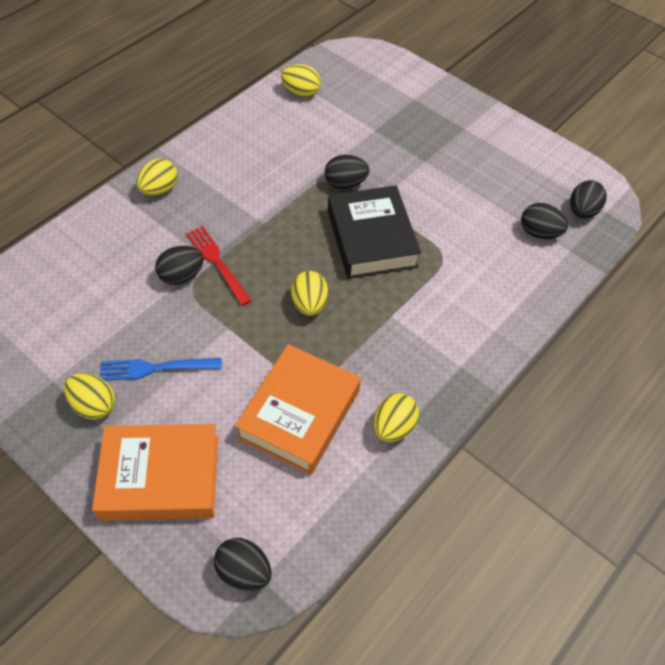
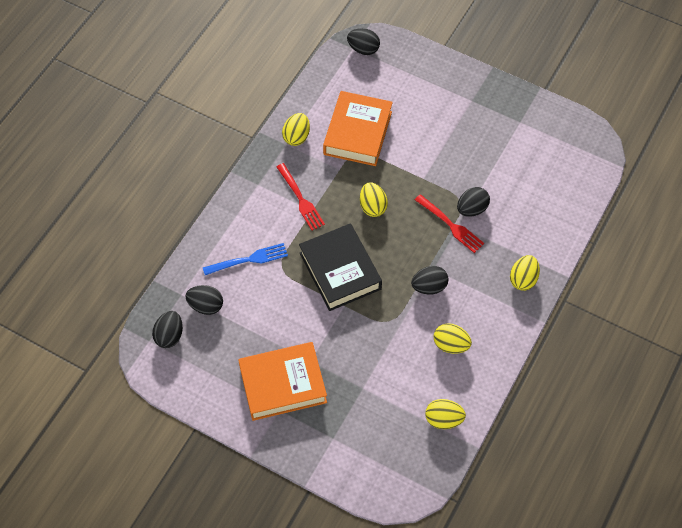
camera: 170 degrees right, 5 degrees up
(94, 405) = (486, 113): yellow egg -> yellow egg (451, 345)
(155, 368) = (459, 142): blue fork -> blue fork (248, 260)
(160, 477) = (428, 83): orange book -> orange book (283, 384)
(345, 183) = (374, 320): black egg -> black egg (429, 287)
(404, 333) = (300, 199): none -> red fork

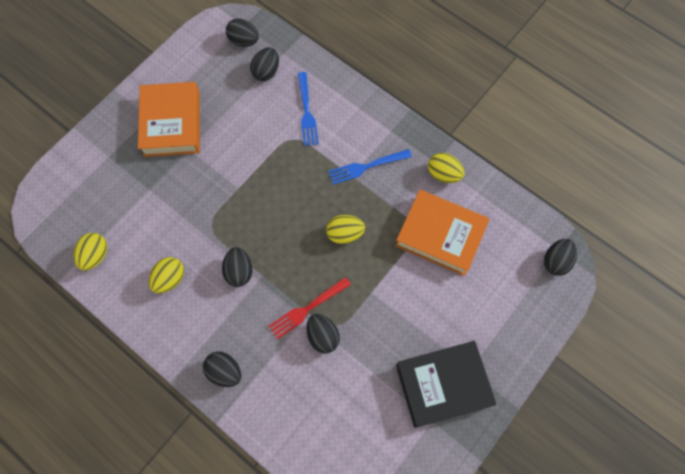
camera: 100 degrees right, 10 degrees up
(300, 199) = (366, 166): red fork -> blue fork
(340, 271) = (276, 190): black book -> black book (443, 384)
(523, 279) = (225, 371): yellow egg -> black egg

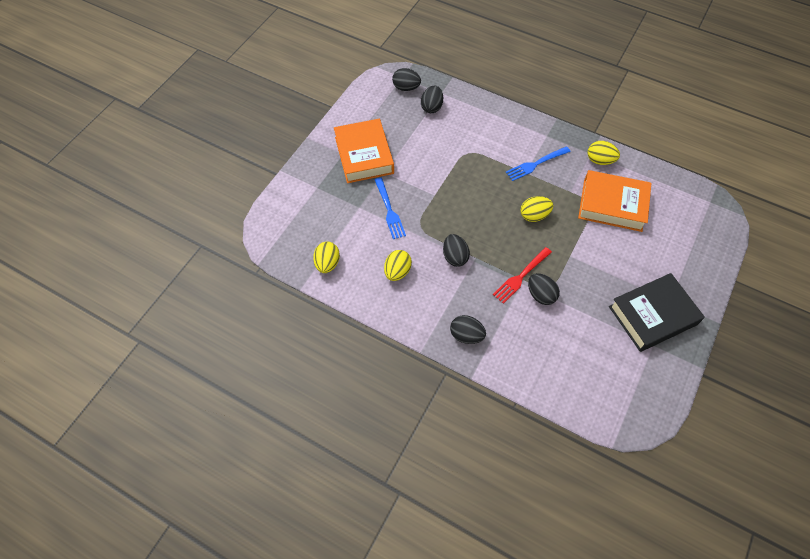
camera: 10 degrees left, 10 degrees down
(307, 112) = (474, 131): blue fork -> blue fork (389, 210)
(555, 261) = (711, 210): black egg -> none

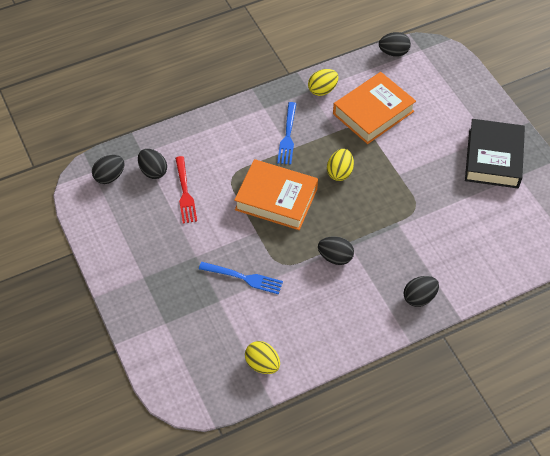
camera: 55 degrees left, 5 degrees down
(364, 155) = (161, 261): orange book -> orange book (276, 199)
(397, 272) = (316, 311): yellow egg -> none
(521, 276) = (392, 221): red fork -> red fork (185, 192)
(540, 295) = (420, 219): black egg -> black egg (393, 52)

